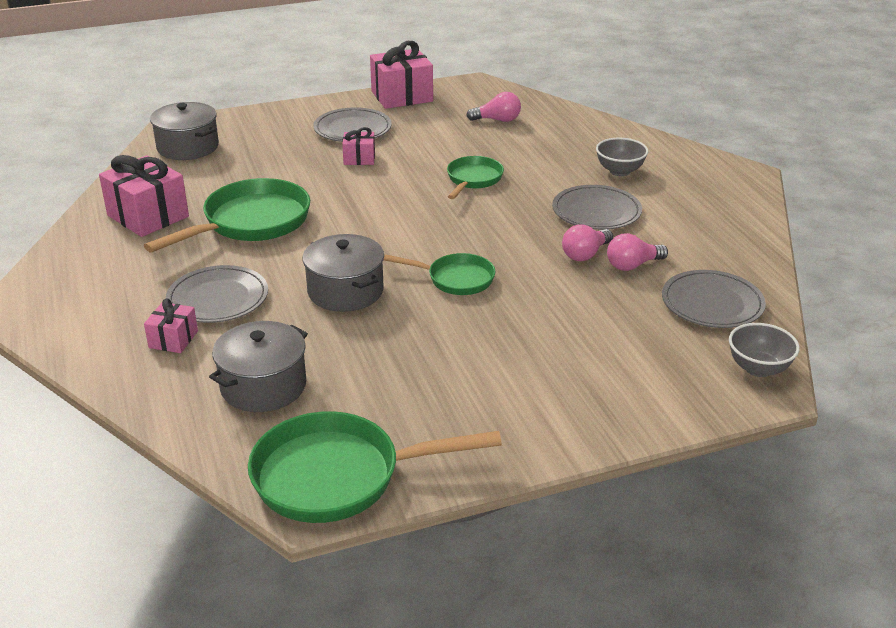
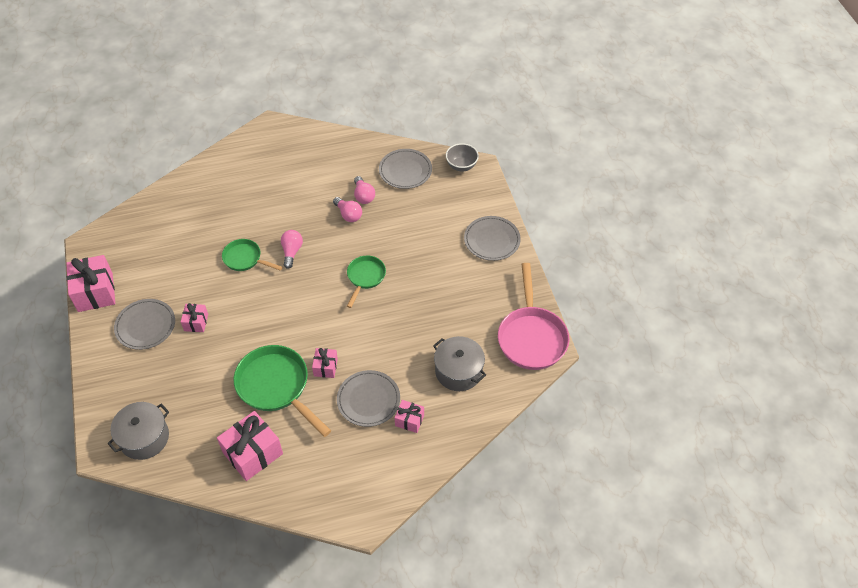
camera: 85 degrees left, 20 degrees up
(281, 258) = (325, 367): none -> pink gift
(338, 476) = (531, 337): green pan -> pink pan
(345, 291) = (370, 332): grey pot -> none
(497, 120) = (158, 237): pink light bulb -> pink light bulb (292, 252)
(596, 212) = (301, 202): grey plate -> grey plate (492, 240)
(619, 171) = (252, 183): grey bowl -> none

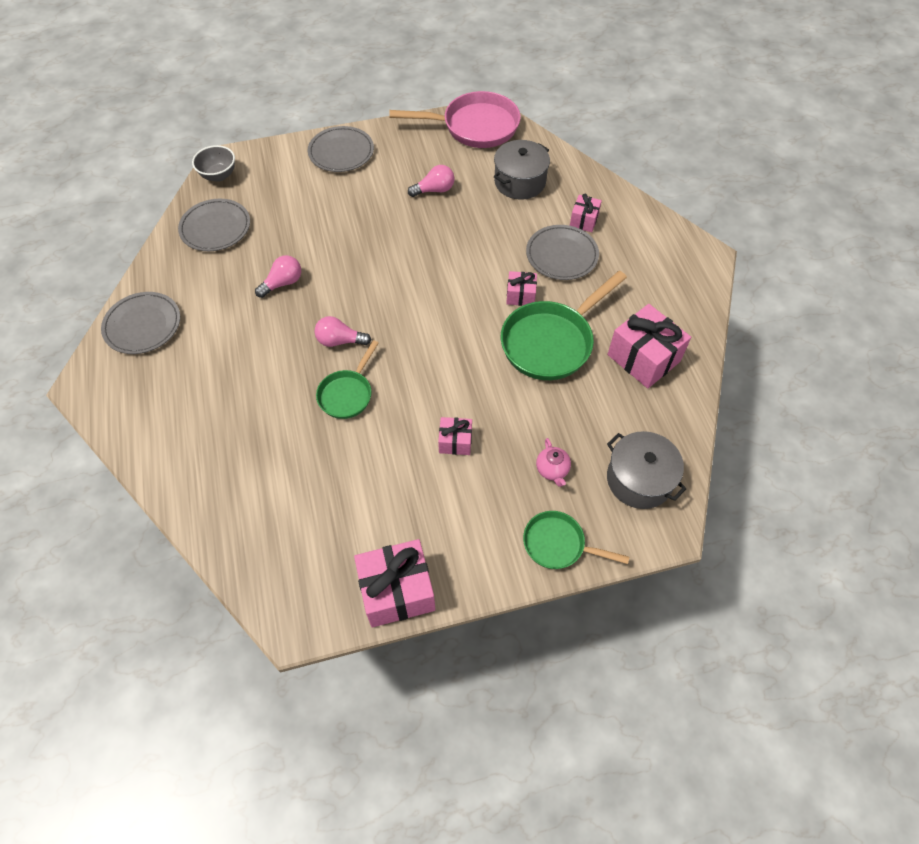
camera: 90 degrees left, 5 degrees up
(145, 326) = (461, 506): grey plate -> grey plate (143, 325)
(162, 381) = (552, 470): none -> pink teapot
(363, 196) = (252, 269): pink light bulb -> pink light bulb (434, 190)
(365, 277) = (388, 263): green pan -> green pan (558, 544)

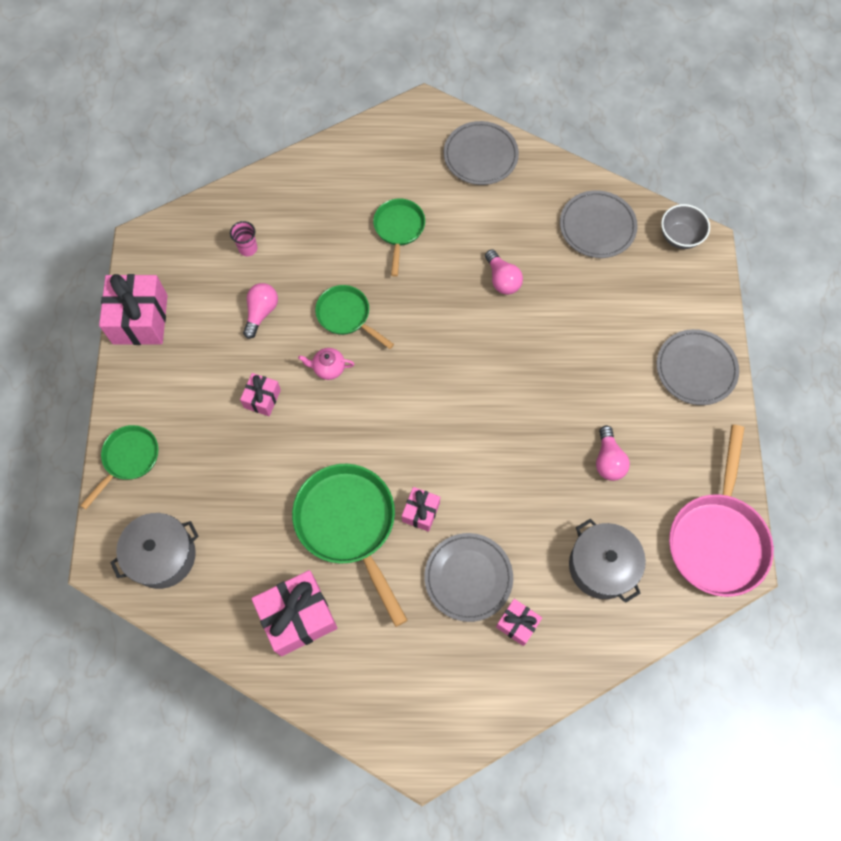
camera: 105 degrees right, 10 degrees up
(240, 373) = (399, 230): none -> green pan
(285, 506) = (248, 248): none -> pink cup
(340, 341) = (412, 320): pink light bulb -> pink light bulb (261, 312)
(552, 470) = (202, 477): pink teapot -> pink teapot (328, 368)

